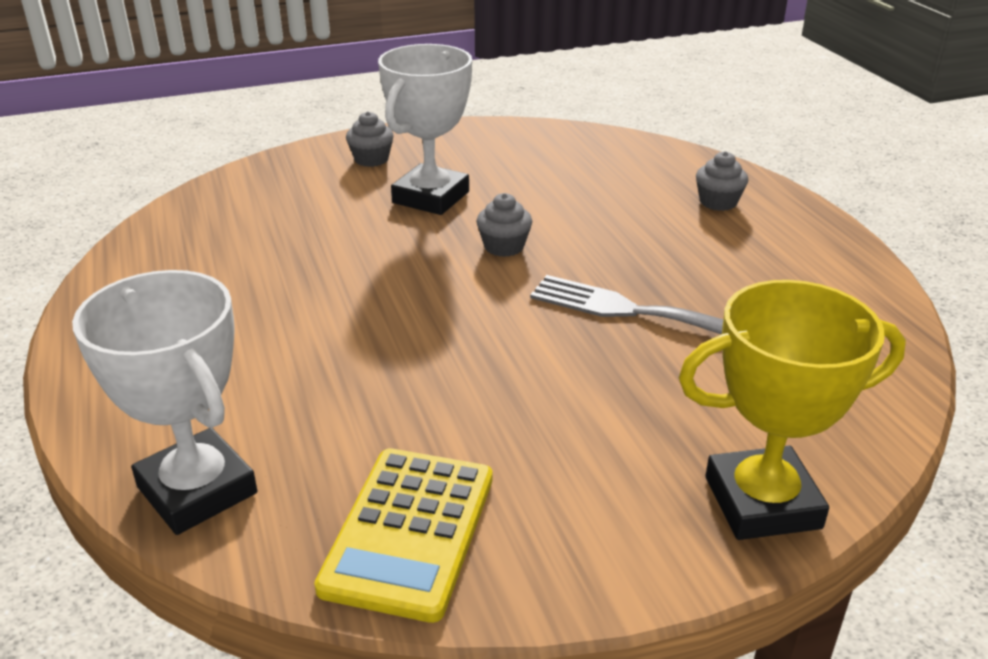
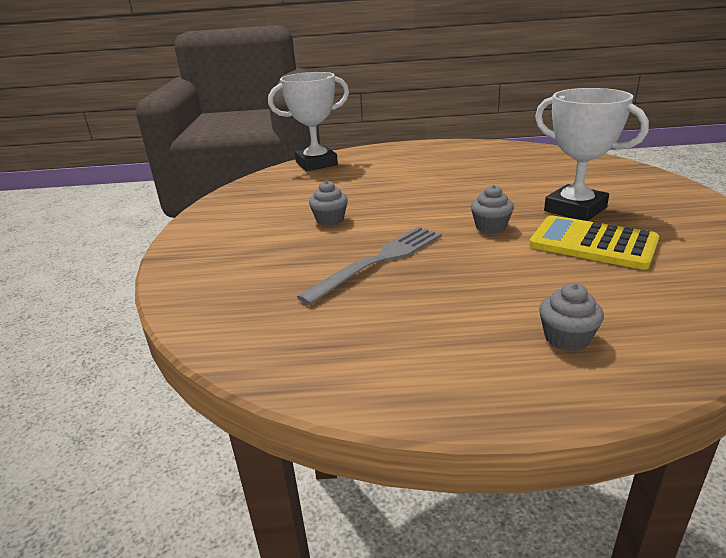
camera: 110 degrees right, 5 degrees down
(371, 159) = (645, 194): grey cupcake -> grey cupcake (330, 220)
(410, 532) = (259, 192): yellow calculator -> yellow calculator (592, 243)
(762, 502) = (188, 264): yellow trophy -> none

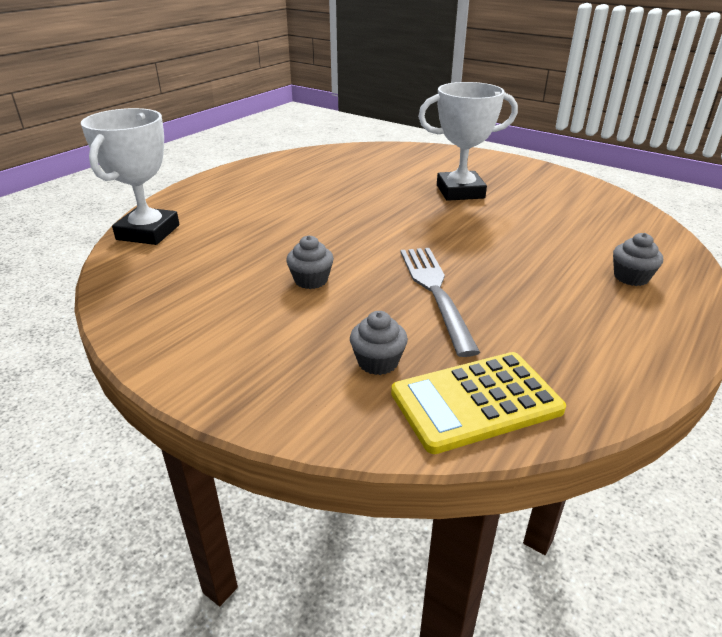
camera: 55 degrees left, 5 degrees up
(490, 227) = (442, 227): grey cupcake -> grey cupcake (378, 362)
(592, 243) = (518, 212): yellow calculator -> yellow calculator (476, 402)

